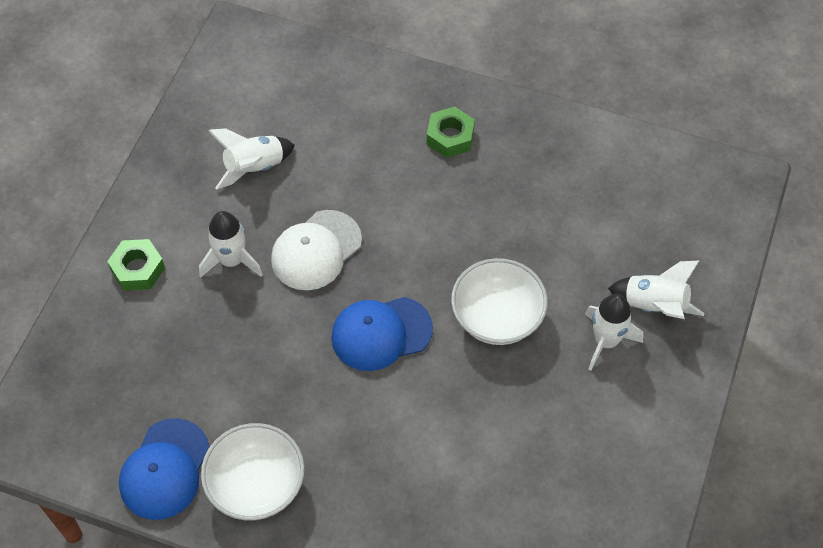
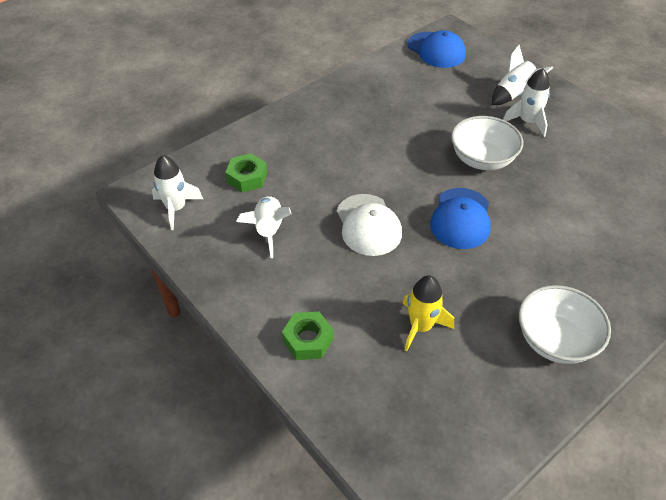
camera: 60 degrees left, 10 degrees down
(165, 469) = (513, 396): blue cap -> blue cap (436, 50)
(206, 356) = (421, 326): none -> yellow rocket
(232, 260) = (343, 276): white rocket -> white rocket (176, 208)
(450, 137) = (326, 125): green nut -> green nut (247, 177)

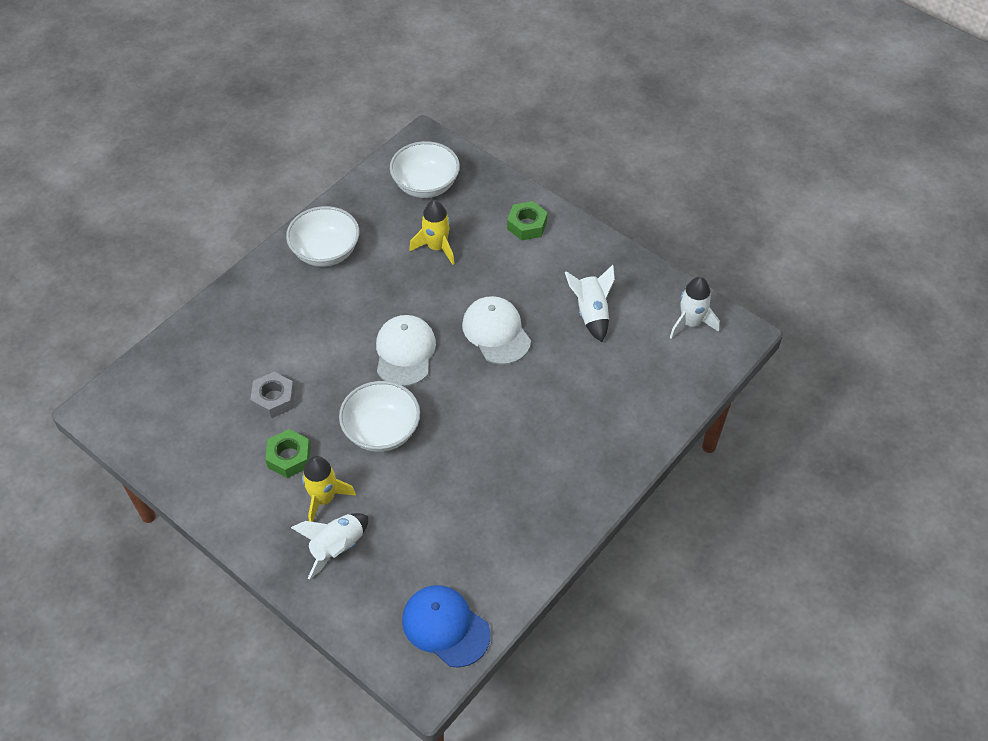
camera: 170 degrees right, 5 degrees up
(247, 177) = (635, 369): green nut -> green nut (289, 457)
(428, 421) = (425, 185): none -> white bowl
(461, 218) = (405, 352): blue cap -> white cap
(527, 122) = (324, 499): white rocket -> yellow rocket
(584, 195) = (273, 399): none -> grey nut

